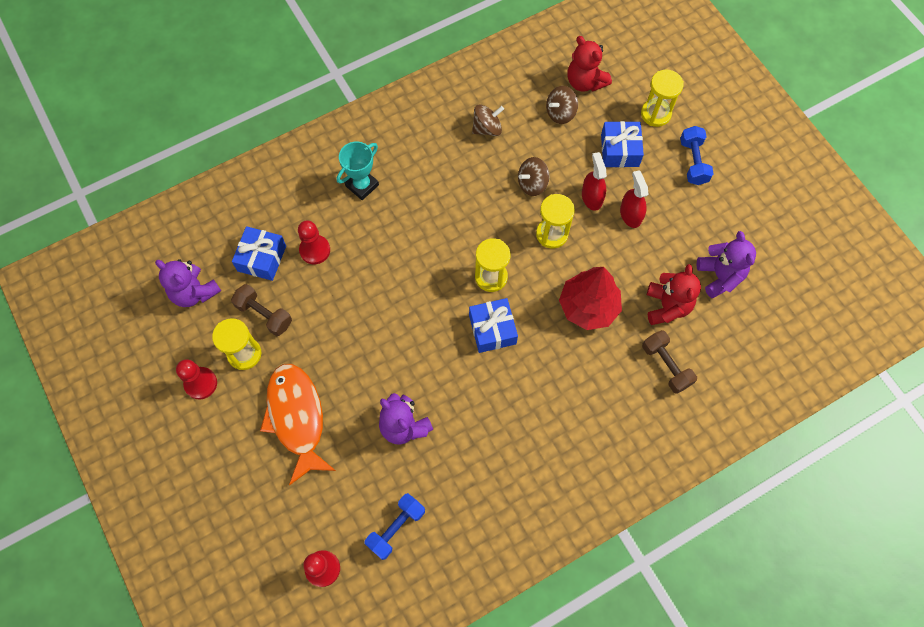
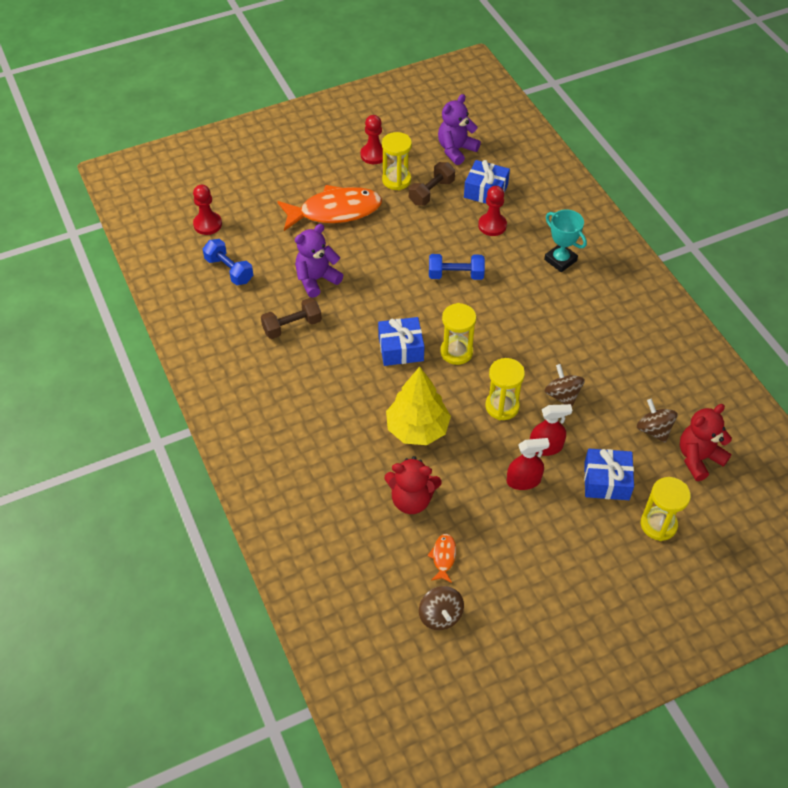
camera: 95 degrees right, 15 degrees down
(487, 128) = (630, 362): brown spinning top -> brown spinning top (440, 615)
(588, 307) = (417, 429): red tree -> yellow tree
(666, 365) = (345, 489): brown dumbbell -> brown dumbbell (292, 326)
(693, 162) = (593, 554): blue dumbbell -> blue dumbbell (456, 275)
(719, 276) = (443, 557): purple teddy bear -> orange fish

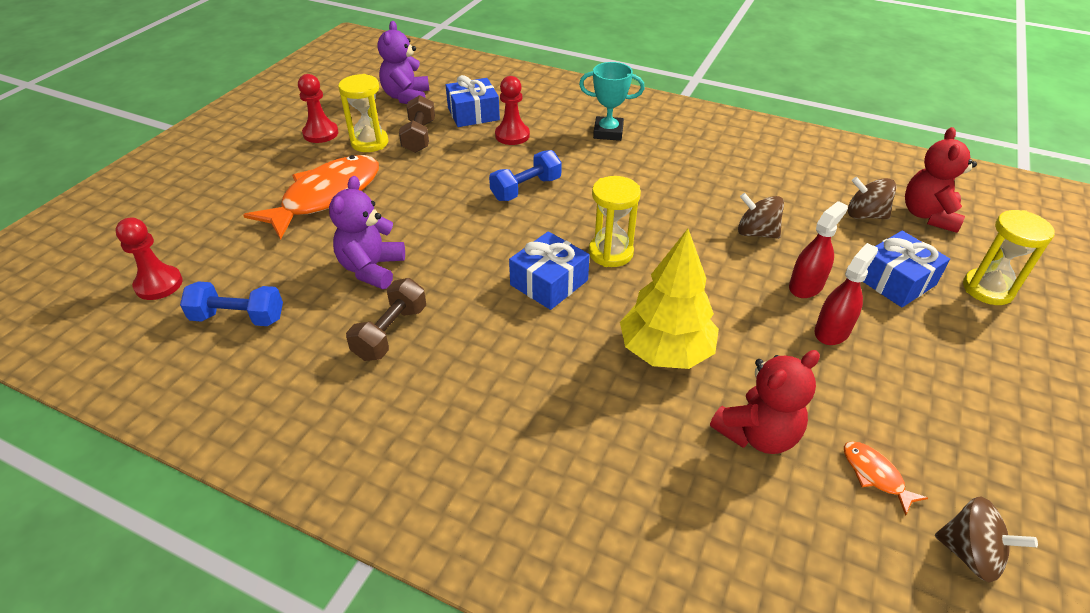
camera: 40 degrees left, 10 degrees down
(502, 406) = (718, 275): yellow hourglass -> none

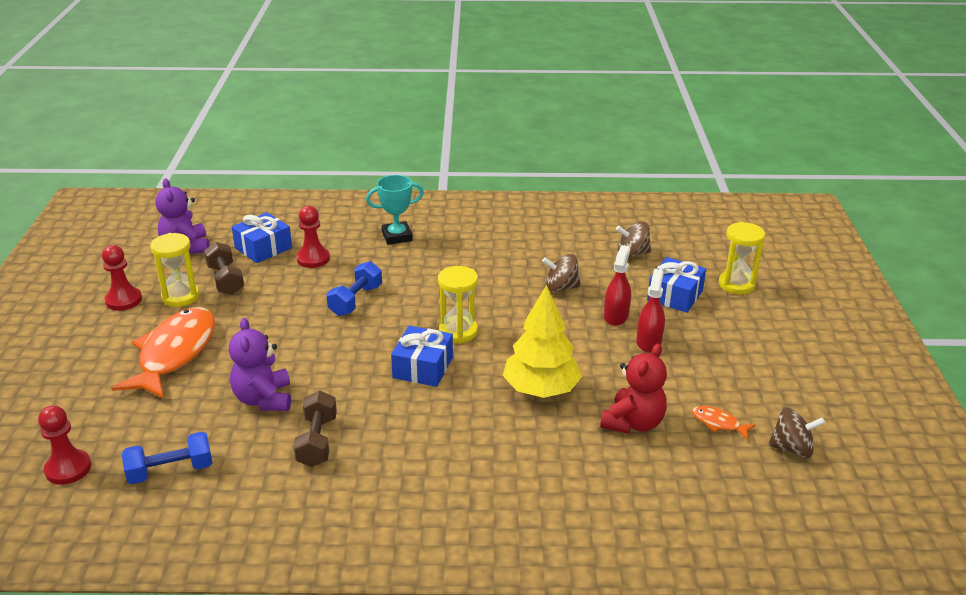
camera: 25 degrees left, 10 degrees down
(928, 215) = (676, 243): red teddy bear -> none

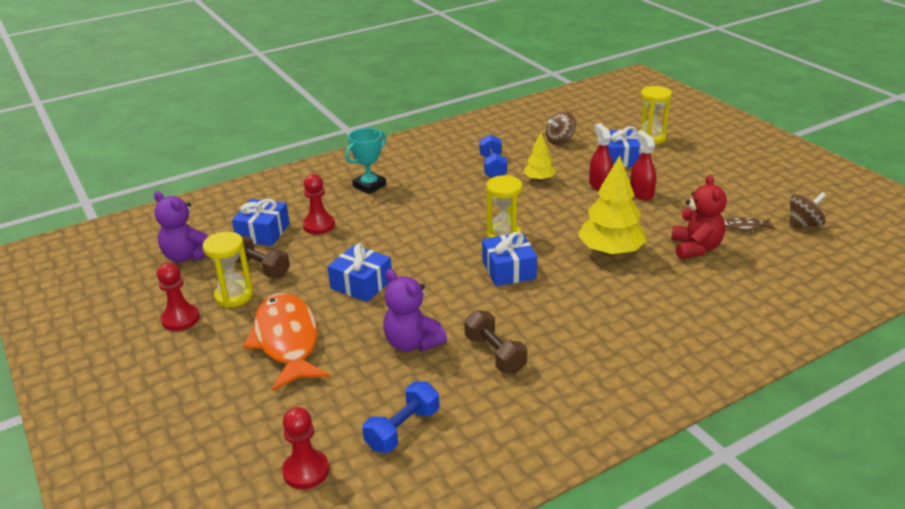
camera: 30 degrees left, 0 degrees up
(285, 327) = (361, 284): none -> blue gift
(356, 300) = (395, 243): blue dumbbell -> blue dumbbell (493, 167)
(561, 287) = (539, 179): brown spinning top -> yellow tree
(718, 423) = (745, 227): orange fish -> brown fish

